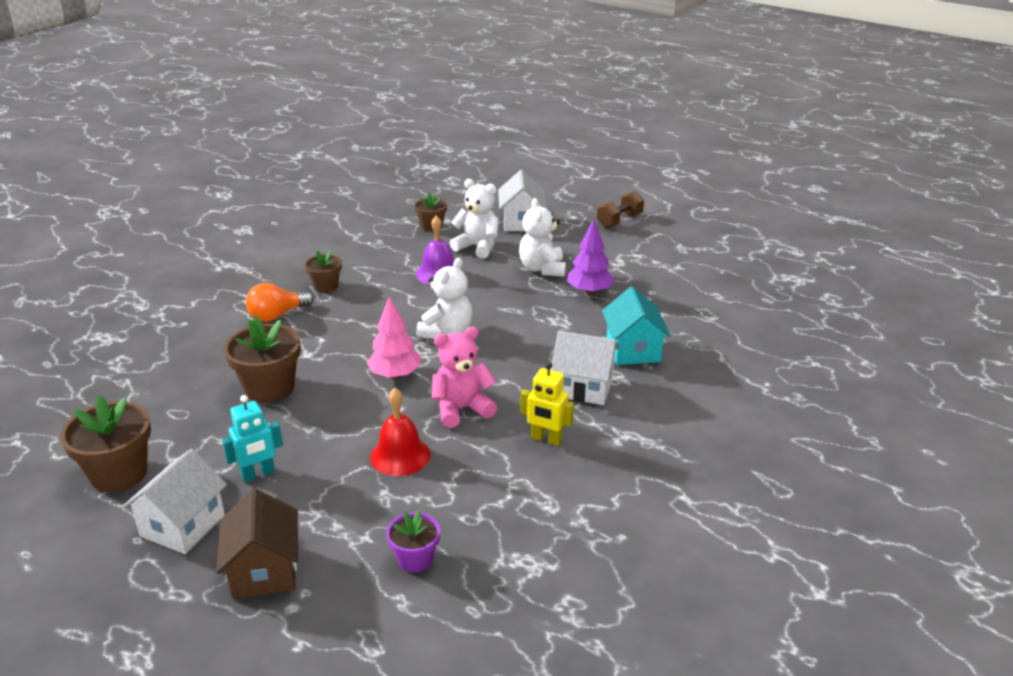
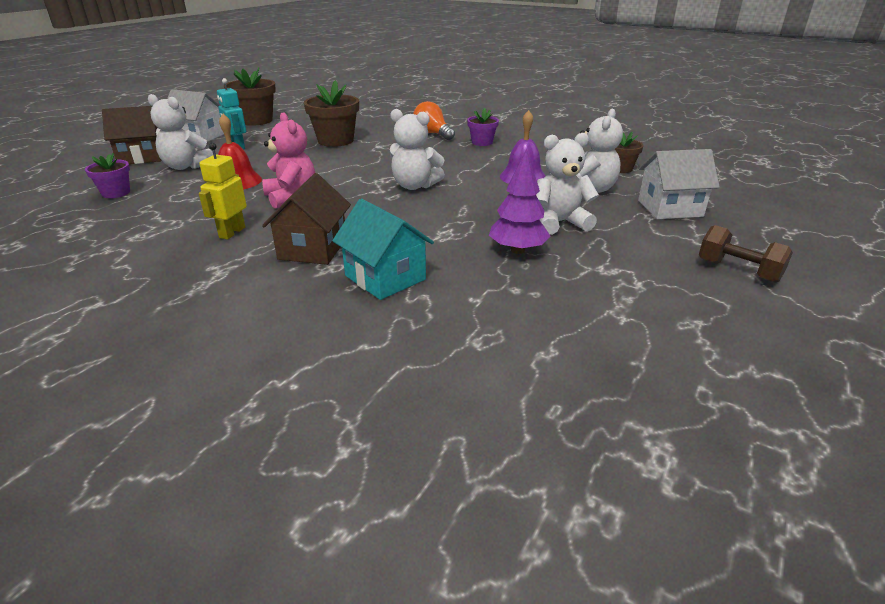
camera: 85 degrees right, 0 degrees up
(326, 286) = (482, 142): brown flower pot -> purple flower pot
(328, 512) = (186, 166): none -> white teddy bear
(395, 375) = (347, 172): pink tree -> none
(584, 387) = (313, 249): white house -> brown house
(633, 350) = (385, 277): turquoise house -> turquoise house turned 60 degrees clockwise

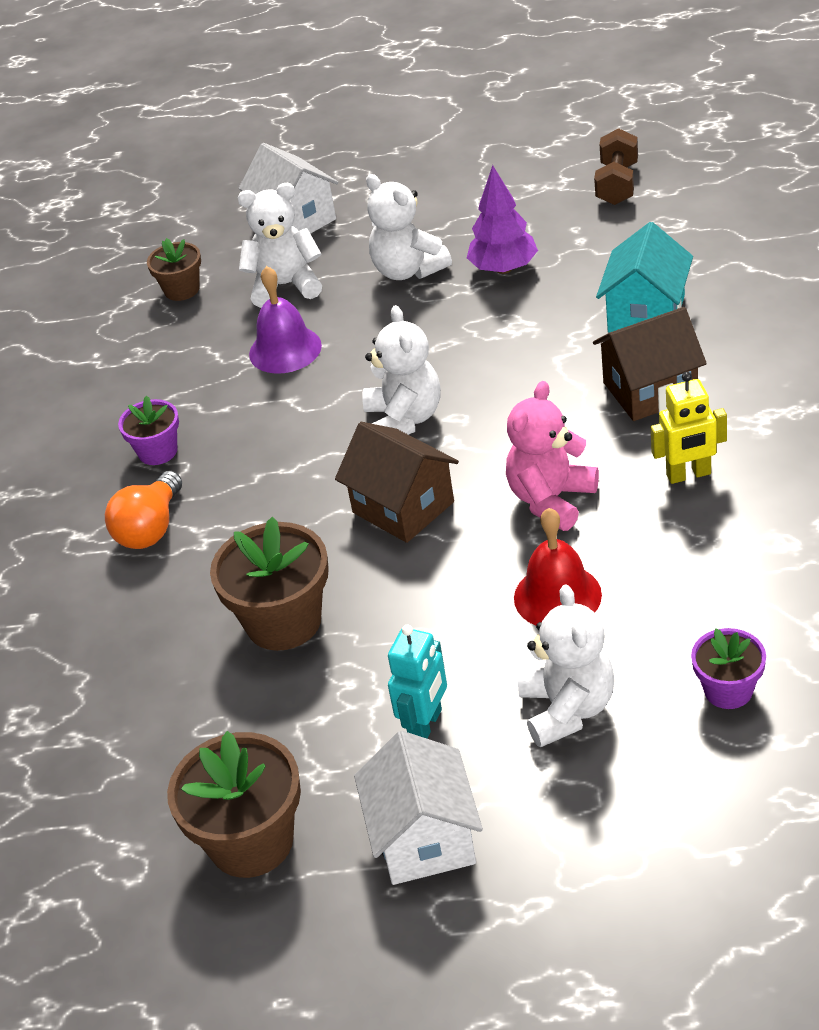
camera: 115 degrees left, 10 degrees up
(142, 157) = (589, 815): brown house -> brown house (403, 507)
(738, 271) = (417, 153): brown dumbbell -> brown dumbbell (617, 184)

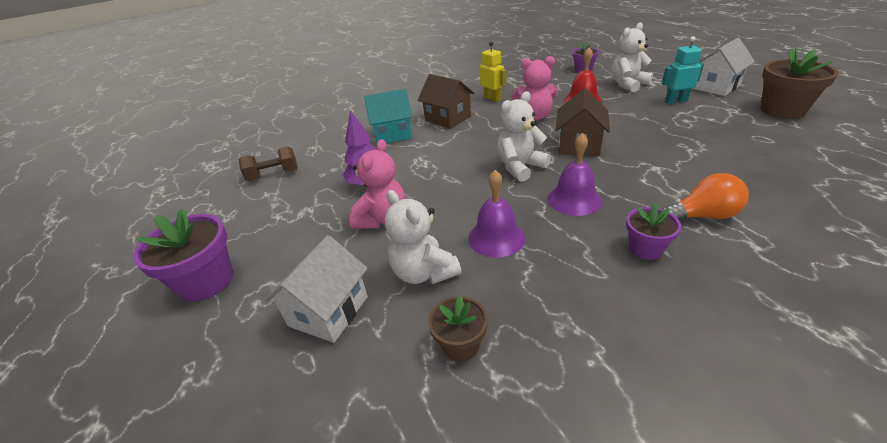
camera: 120 degrees left, 5 degrees down
(283, 621) = (685, 146): brown flower pot -> none
(285, 438) = (574, 199): none -> purple bell
(408, 270) = (382, 218): white teddy bear -> pink teddy bear
(416, 145) = (207, 281): none -> purple flower pot

